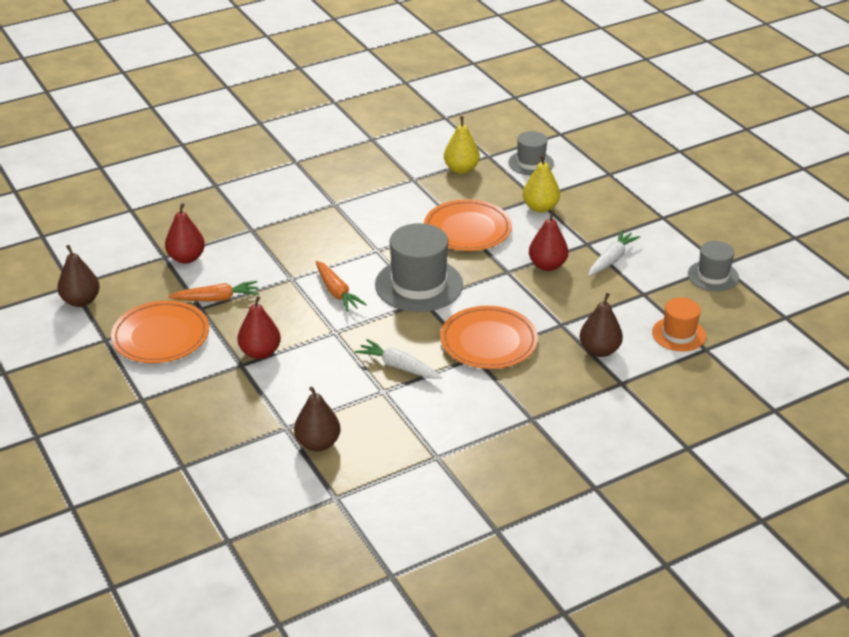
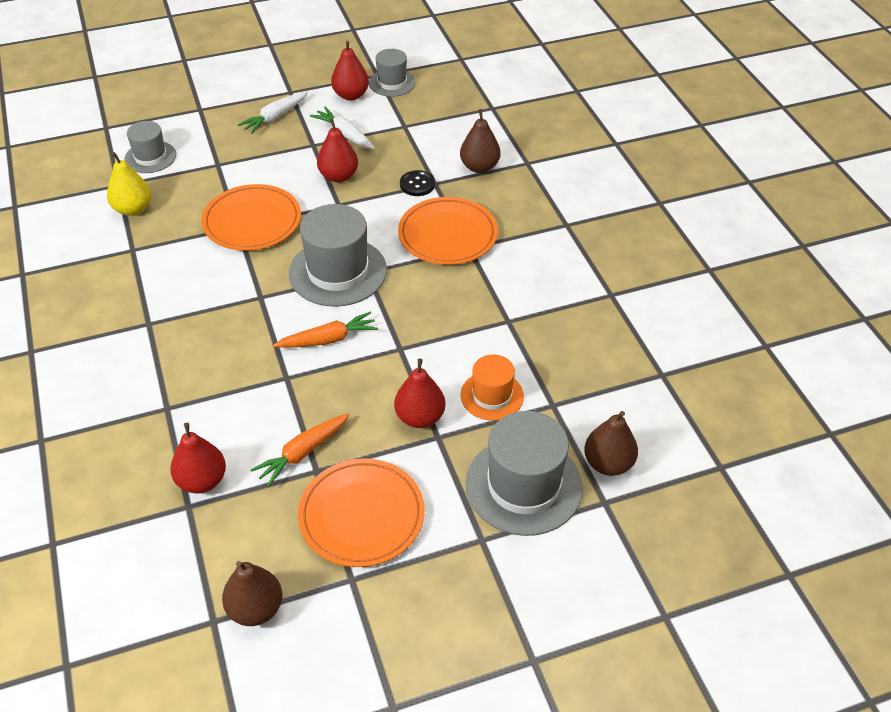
camera: 80 degrees left, 10 degrees up
(195, 417) = (523, 485): none -> grey hat
(216, 299) = (302, 453): orange carrot -> orange carrot turned 135 degrees counterclockwise
(318, 443) = (581, 380): brown pear -> brown pear (608, 463)
(398, 366) = (471, 304): white carrot -> white carrot (275, 117)
(540, 207) = (237, 164): yellow pear -> none
(555, 314) = (417, 184): none -> black button
(677, 253) = (351, 95): none -> red pear
(678, 334) = (468, 118): orange hat -> orange hat (492, 395)

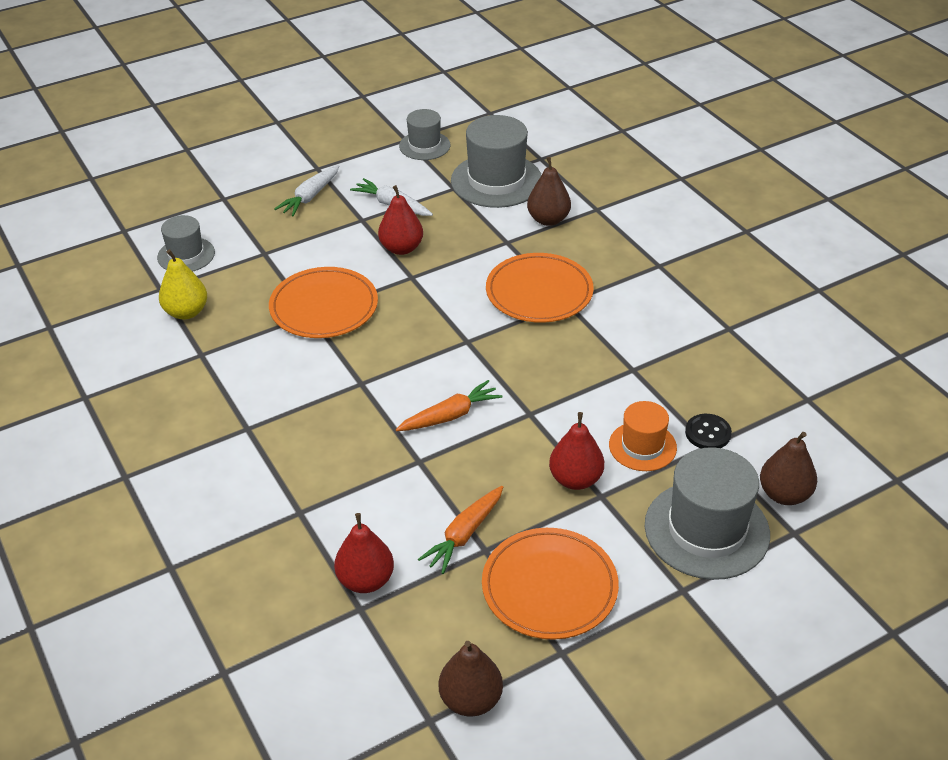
camera: 10 degrees left, 5 degrees down
(338, 271) = (435, 345): grey hat -> grey hat (496, 181)
(351, 95) = (385, 164): red pear -> none
(417, 184) = (489, 246): black button -> black button (708, 433)

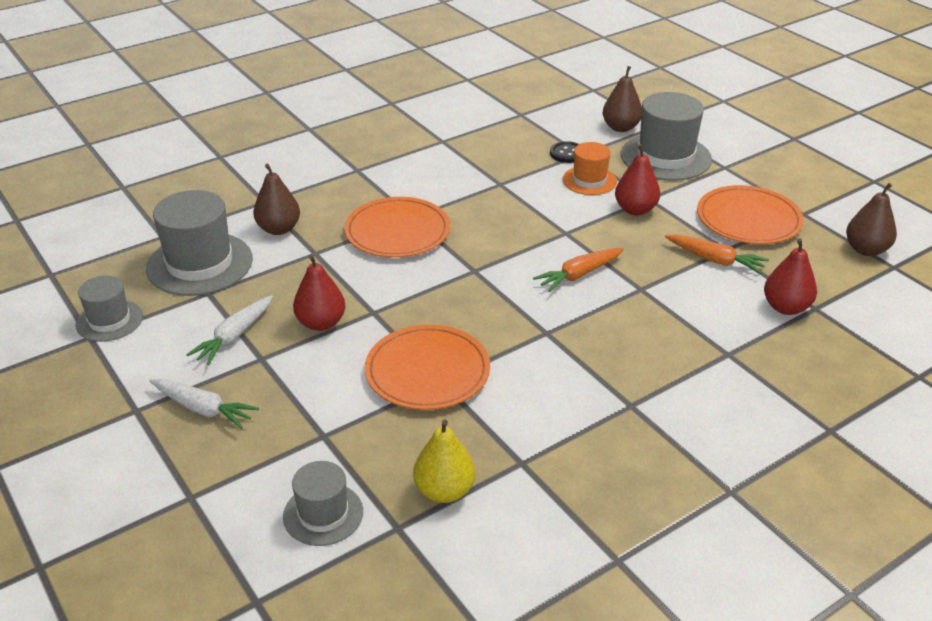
camera: 95 degrees left, 5 degrees down
(450, 416) = (579, 275): orange carrot -> orange carrot turned 90 degrees counterclockwise

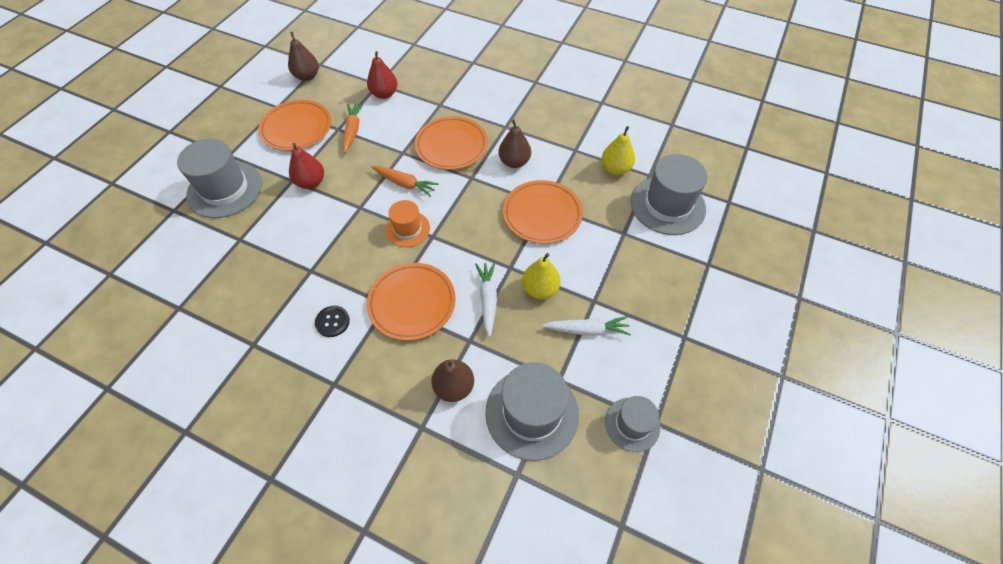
camera: 120 degrees left, 20 degrees up
(203, 409) = (654, 302): white carrot -> white carrot (488, 300)
(321, 323) = (540, 289): red pear -> yellow pear
(323, 514) = (667, 205): grey hat -> grey hat, size x1.72
(567, 153) = (242, 248): black button -> black button (332, 322)
(589, 180) = (280, 219): orange hat -> orange hat (407, 229)
(621, 128) = (183, 230): brown pear -> brown pear (514, 162)
(625, 335) = (451, 145): none -> orange plate

